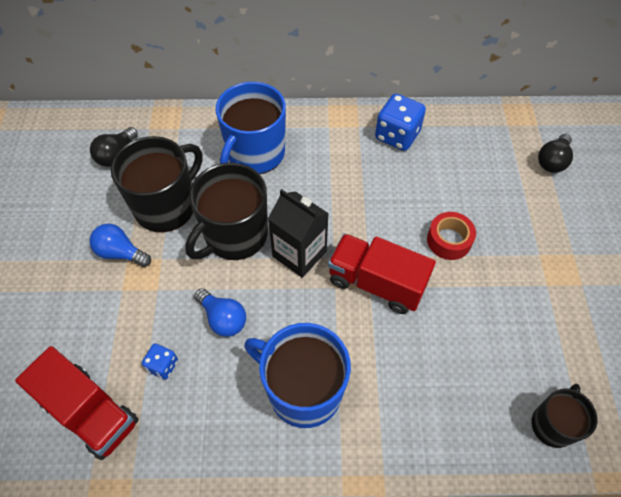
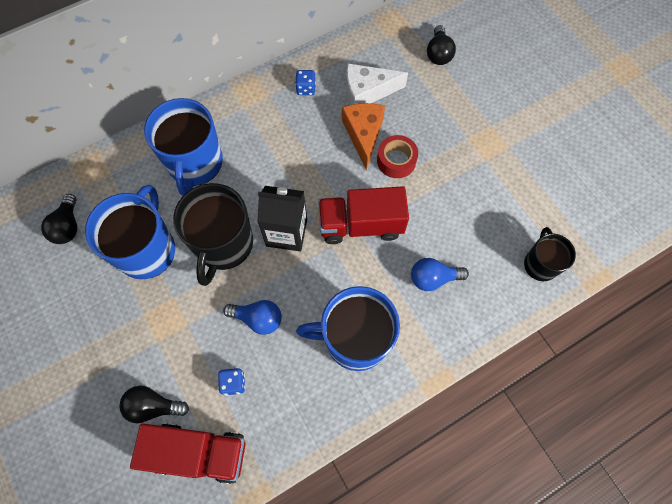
camera: 30 degrees left, 10 degrees up
(81, 345) = (153, 406): none -> black light bulb
(120, 253) = (134, 311): blue light bulb -> blue light bulb (433, 278)
(166, 206) = (147, 249): black mug -> blue mug
(397, 135) = (306, 88): blue dice -> blue dice, size x0.53
(429, 201) = (363, 134): none -> orange cheese
(456, 164) = (367, 92): none -> white cheese

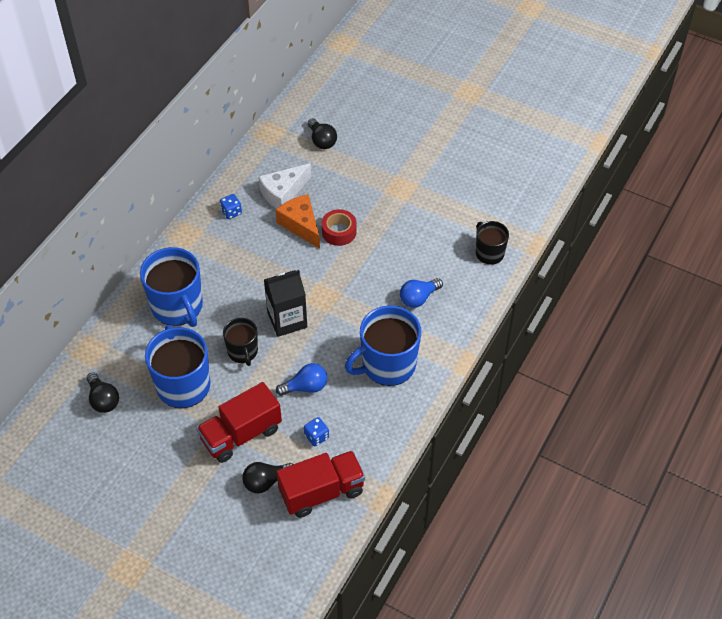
camera: 30 degrees left, 15 degrees down
(223, 245) = (243, 351): black mug -> black mug, size x0.57
(361, 225) = (341, 288): red truck -> red truck (241, 434)

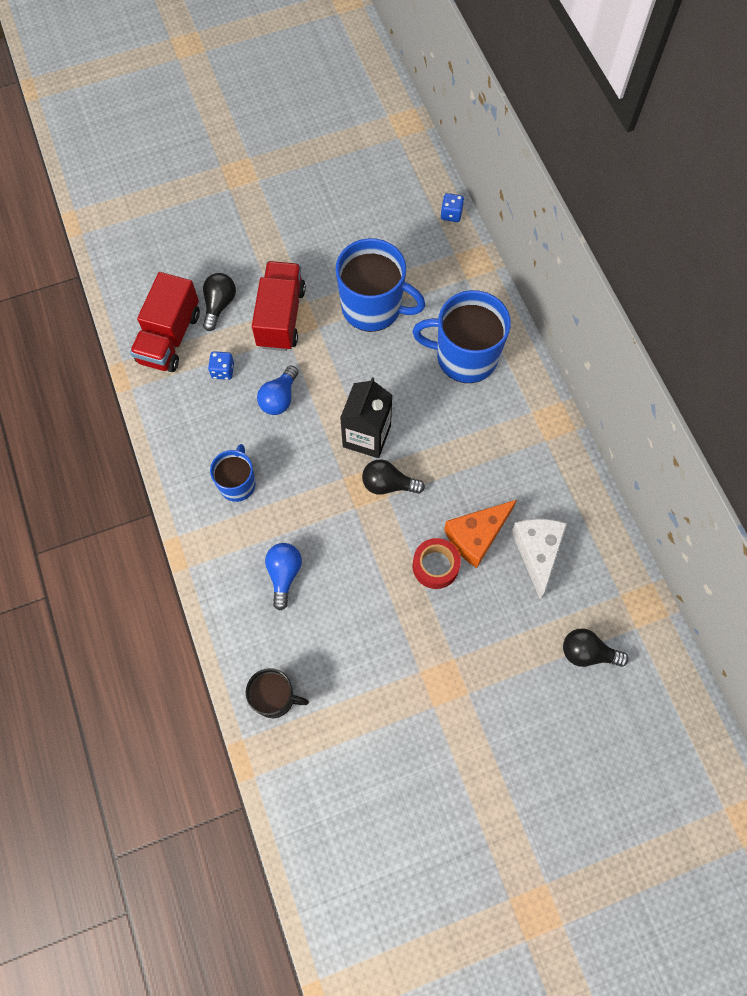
camera: 130 degrees right, 15 degrees up
(103, 399) = (411, 242): black light bulb -> black light bulb (388, 484)
(231, 212) = (550, 482): blue dice -> blue dice (451, 214)
(243, 351) = (364, 375): black mug -> none
(301, 225) = (476, 536): orange cheese -> orange cheese turned 135 degrees clockwise
(387, 365) = (237, 483): blue mug -> blue mug, size x0.57

